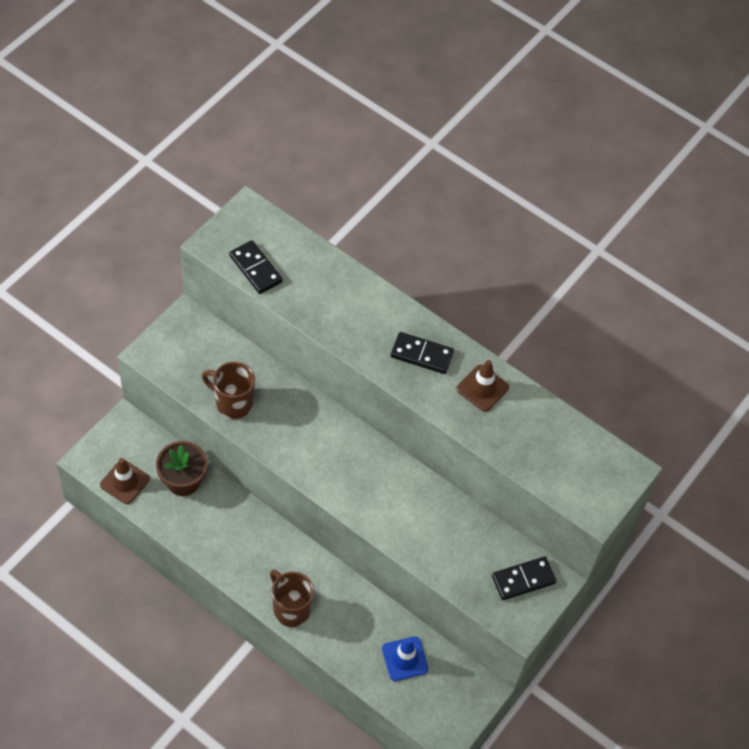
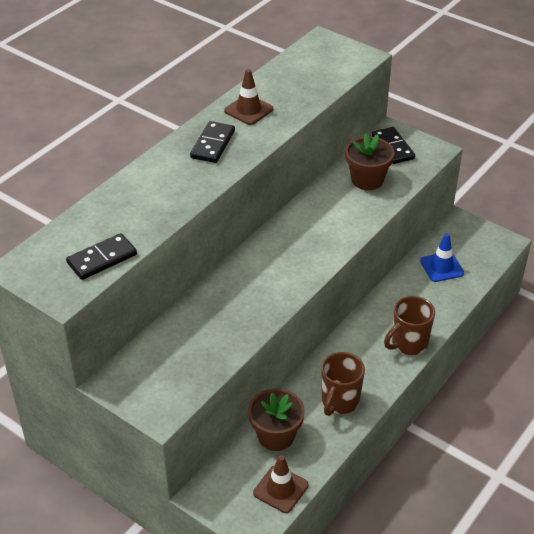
camera: 85 degrees left, 15 degrees down
(233, 403) = (225, 337): brown mug -> brown mug (339, 402)
(463, 546) = (367, 180): none -> brown flower pot

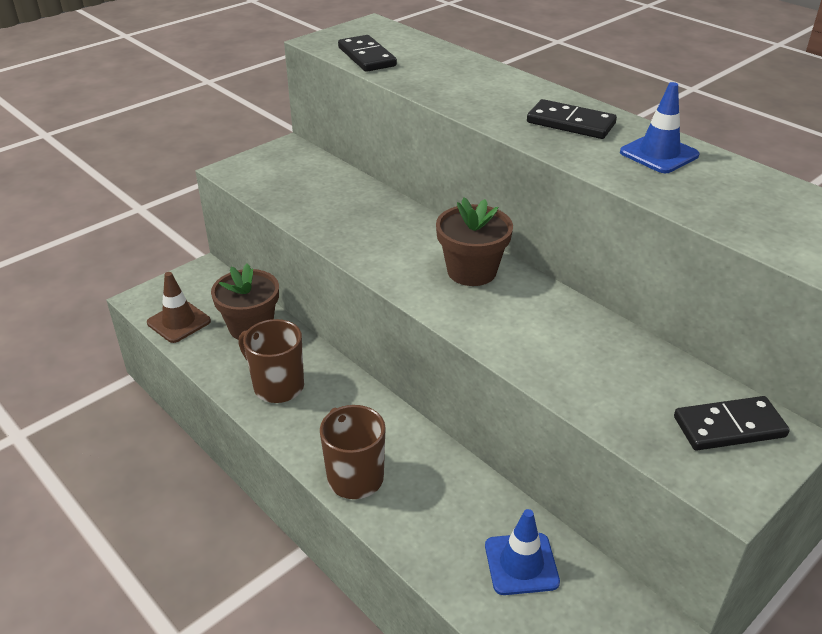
camera: 100 degrees right, 5 degrees down
(248, 110) = (659, 154): brown traffic cone -> blue traffic cone
(367, 180) = (625, 376): brown flower pot -> brown flower pot (471, 271)

